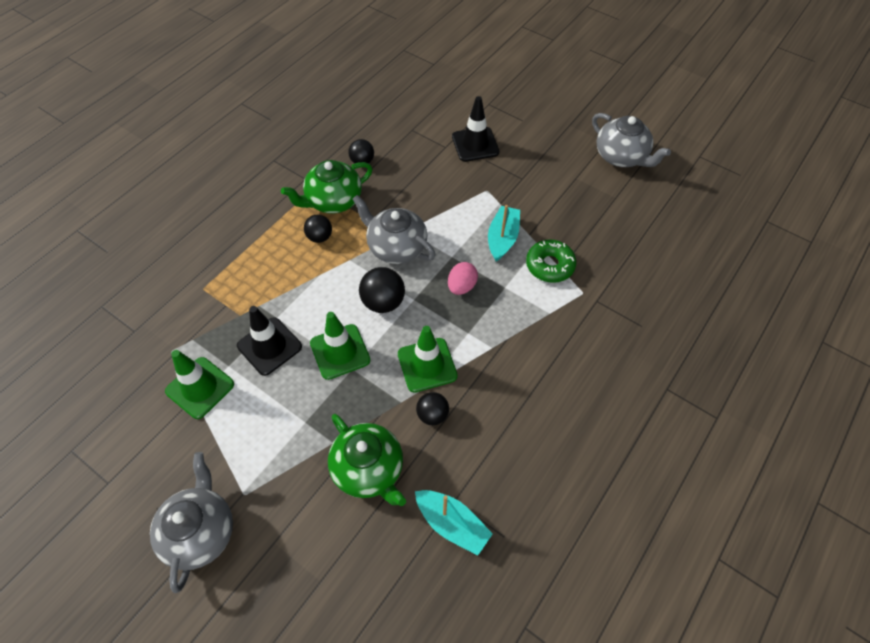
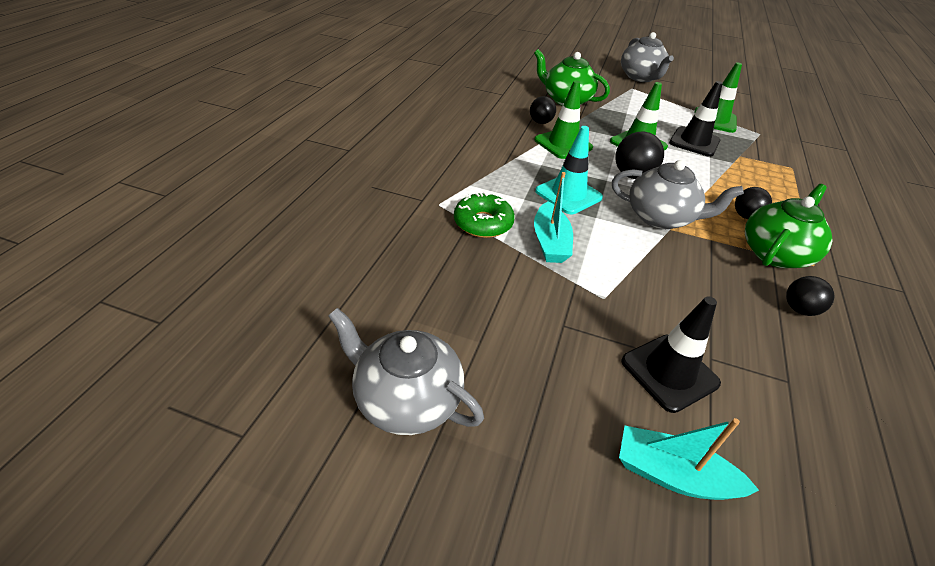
camera: 160 degrees right, 15 degrees down
(452, 524) = (499, 87): turquoise boat -> turquoise boat (672, 475)
(461, 286) = (568, 194): pink egg -> turquoise traffic cone

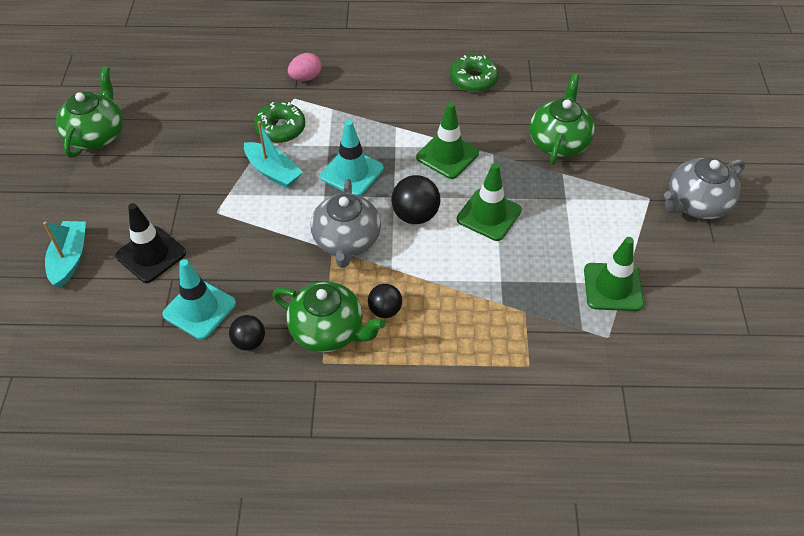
camera: 75 degrees right, 10 degrees up
(406, 399) = (96, 135): grey teapot -> green teapot
(410, 190) = (306, 78): none -> pink egg
(474, 111) = (473, 79): none -> green donut
(540, 122) = (485, 131): black ball -> none
(550, 242) = (273, 171): turquoise boat -> turquoise boat turned 120 degrees counterclockwise
(694, 142) = (531, 266): black traffic cone -> none
(758, 341) = (199, 309): none -> turquoise traffic cone

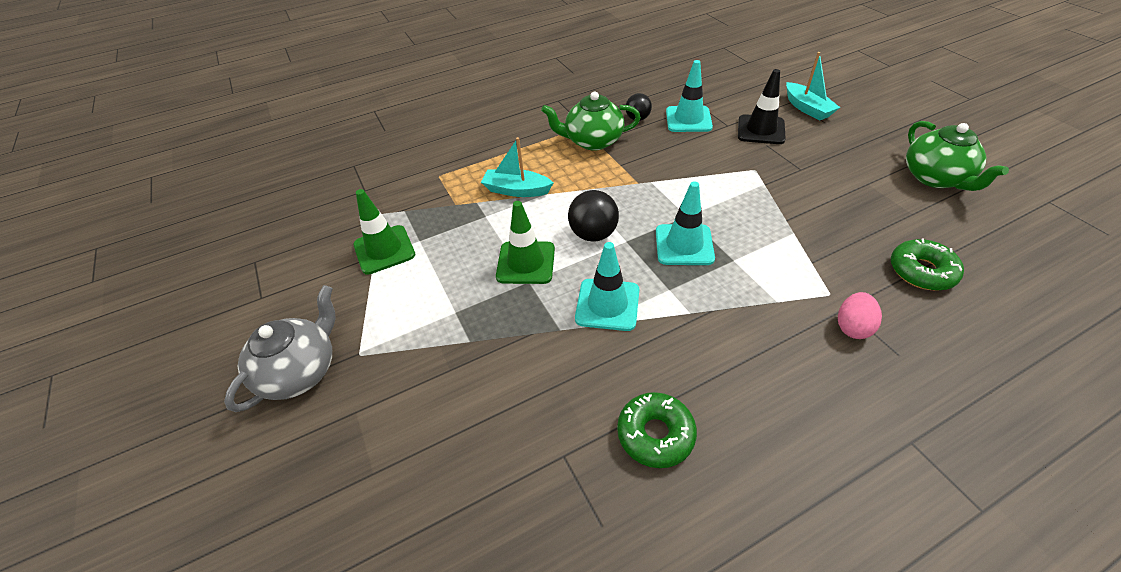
camera: 155 degrees right, 5 degrees down
(273, 171) = (752, 215): turquoise boat -> turquoise boat (516, 190)
(280, 128) = (798, 255): green donut -> green donut (921, 271)
(346, 241) = (632, 192): grey teapot -> none
(385, 310) = (563, 165): black ball -> none
(447, 155) = (607, 304): green traffic cone -> turquoise traffic cone
(559, 142) = (489, 382): green teapot -> none

